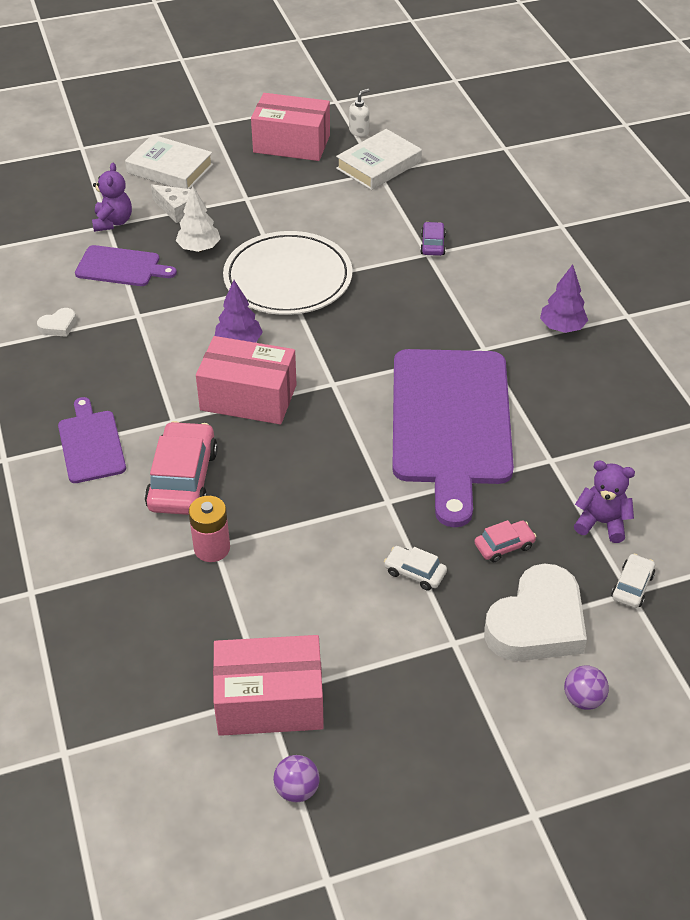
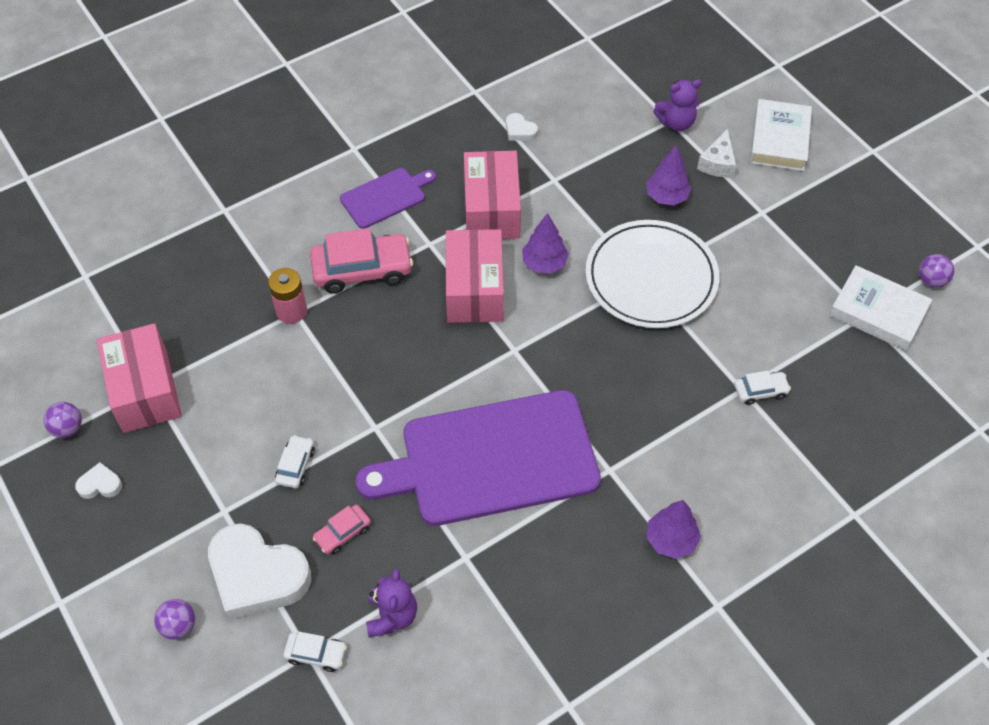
camera: 75 degrees right, 10 degrees up
(121, 267) = (615, 148): purple cutting board -> none
(199, 248) = (666, 197): white tree -> purple tree
(291, 143) = (875, 226): pink box -> pink box (492, 209)
(359, 131) = (931, 280): white soap dispenser -> purple ball
(387, 760) = (100, 484): none -> white heart
(432, 244) = (760, 391): purple car -> white car
(504, 546) = (342, 533): pink car -> pink car turned 90 degrees clockwise

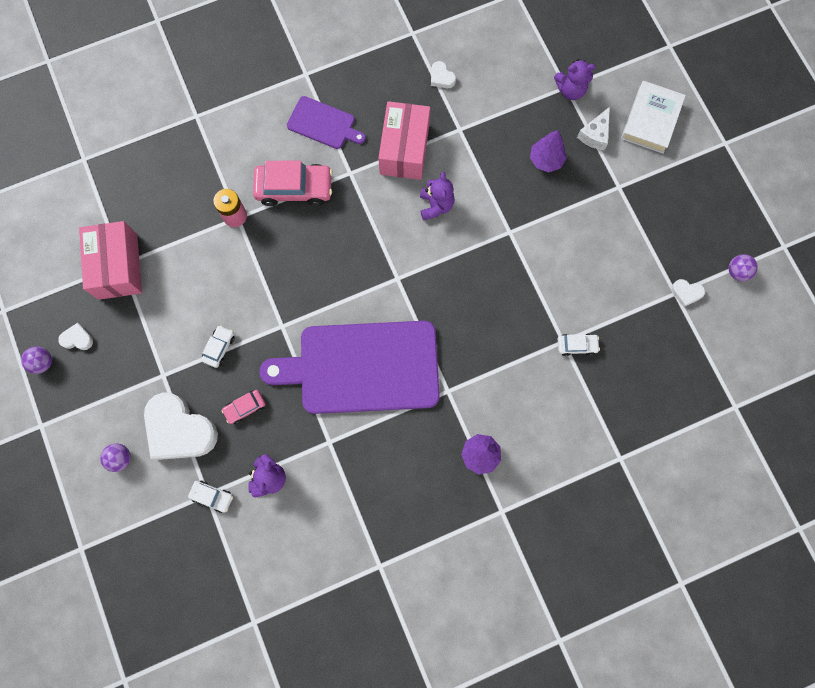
camera: 10 degrees right, 20 degrees up
(68, 428) = (59, 289): purple ball -> purple ball (43, 362)
(386, 197) = (323, 124): purple cutting board -> purple cutting board turned 45 degrees clockwise
(474, 289) = (377, 220): pink box -> none
(544, 263) = (436, 205): purple tree -> purple teddy bear
(651, 278) = (516, 232): white plate -> none
(878, 312) = (686, 293): white book -> white heart

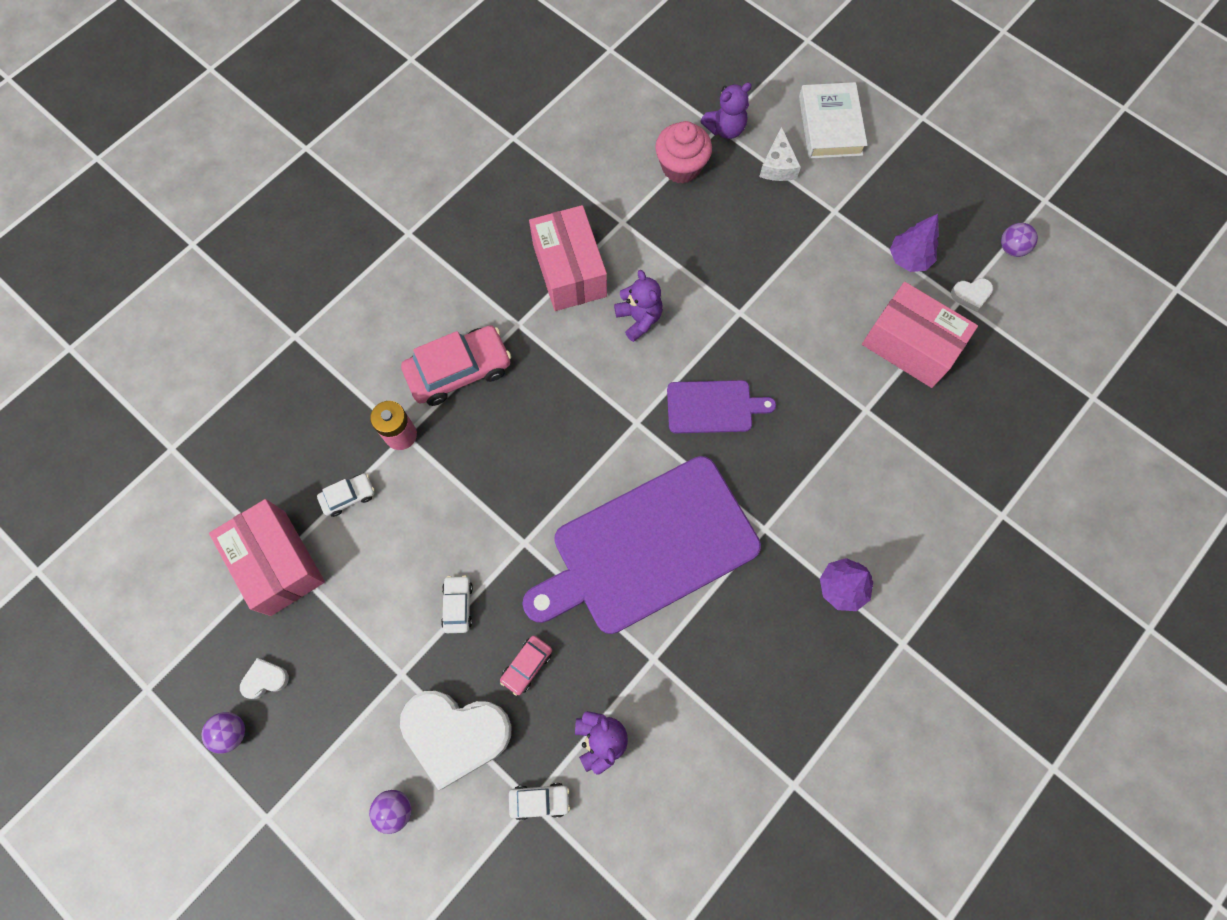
camera: 25 degrees left, 5 degrees down
(323, 124) = (458, 281): purple cutting board -> purple cutting board (713, 407)
(441, 77) = (572, 173): white heart -> none
(523, 106) = (681, 167): none -> pink cupcake
(546, 160) = (738, 215): purple tree -> purple tree (908, 259)
(576, 345) = (883, 407): white car -> white car (348, 496)
(620, 310) = (910, 345): none -> pink box

